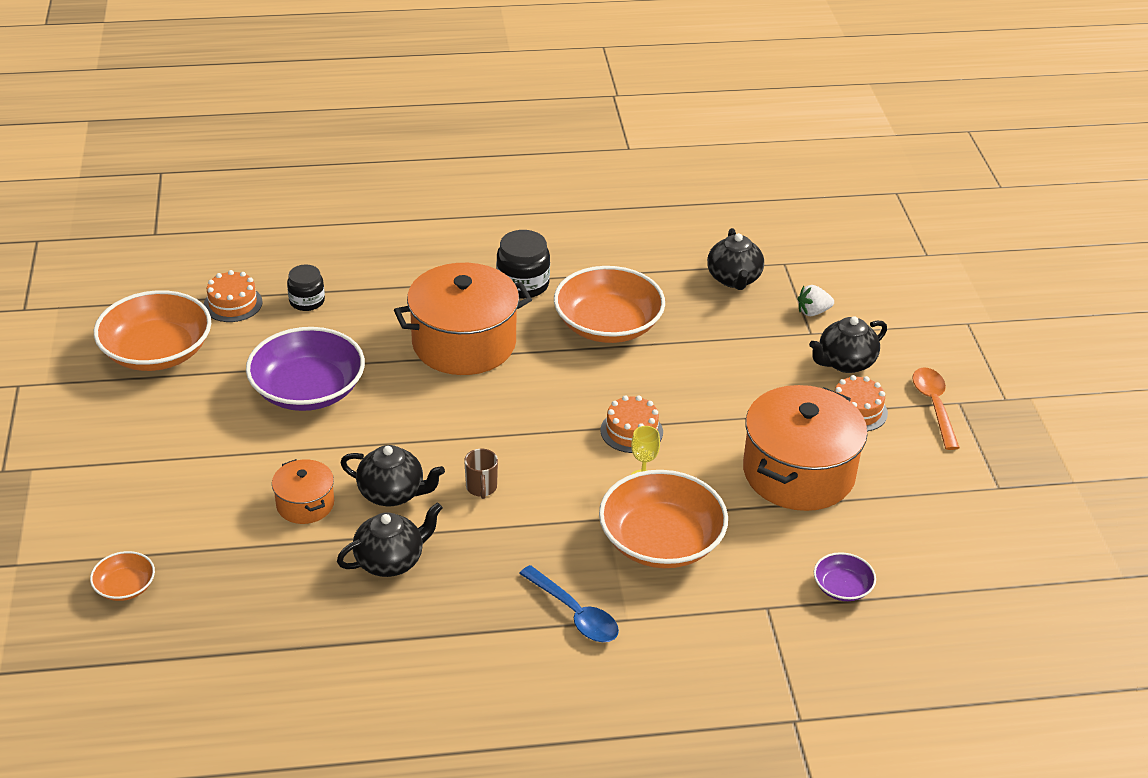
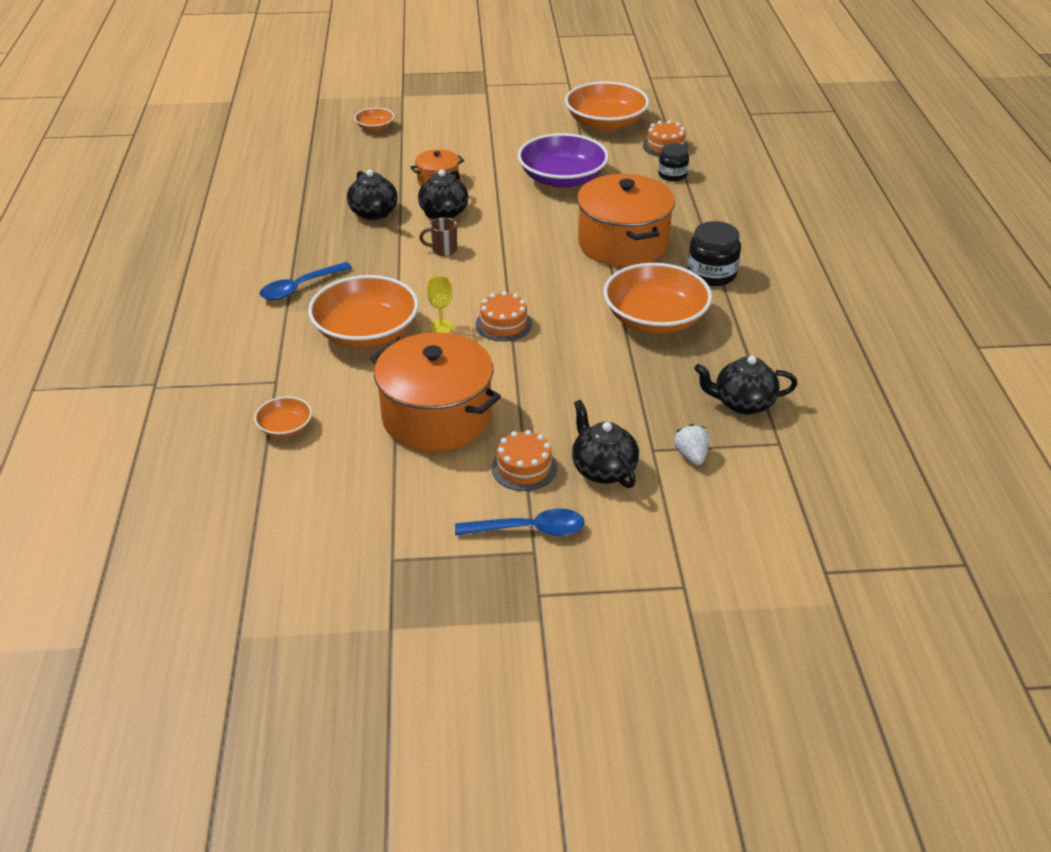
camera: 95 degrees right, 0 degrees up
(842, 587) = (285, 427): purple bowl -> orange bowl
(934, 406) = (528, 529): orange spoon -> blue spoon

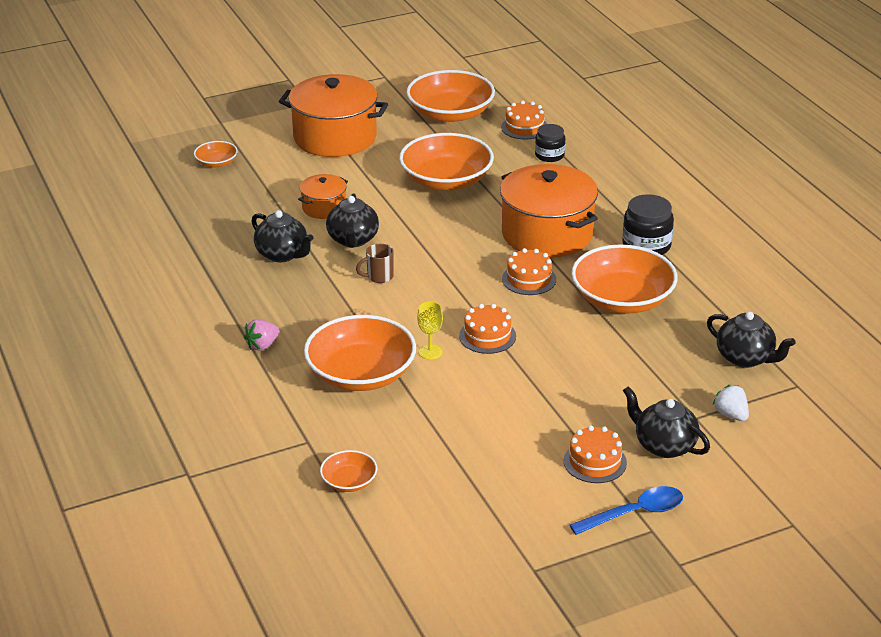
camera: 20 degrees left, 5 degrees down
(300, 287) = (262, 345): blue spoon -> pink strawberry
(437, 417) = (485, 437): orange pot -> orange pot (335, 137)
(562, 178) = (446, 180): purple bowl -> orange bowl
(578, 281) = (529, 279): none -> orange cake
(742, 403) = (745, 358): black teapot -> black teapot turned 120 degrees counterclockwise

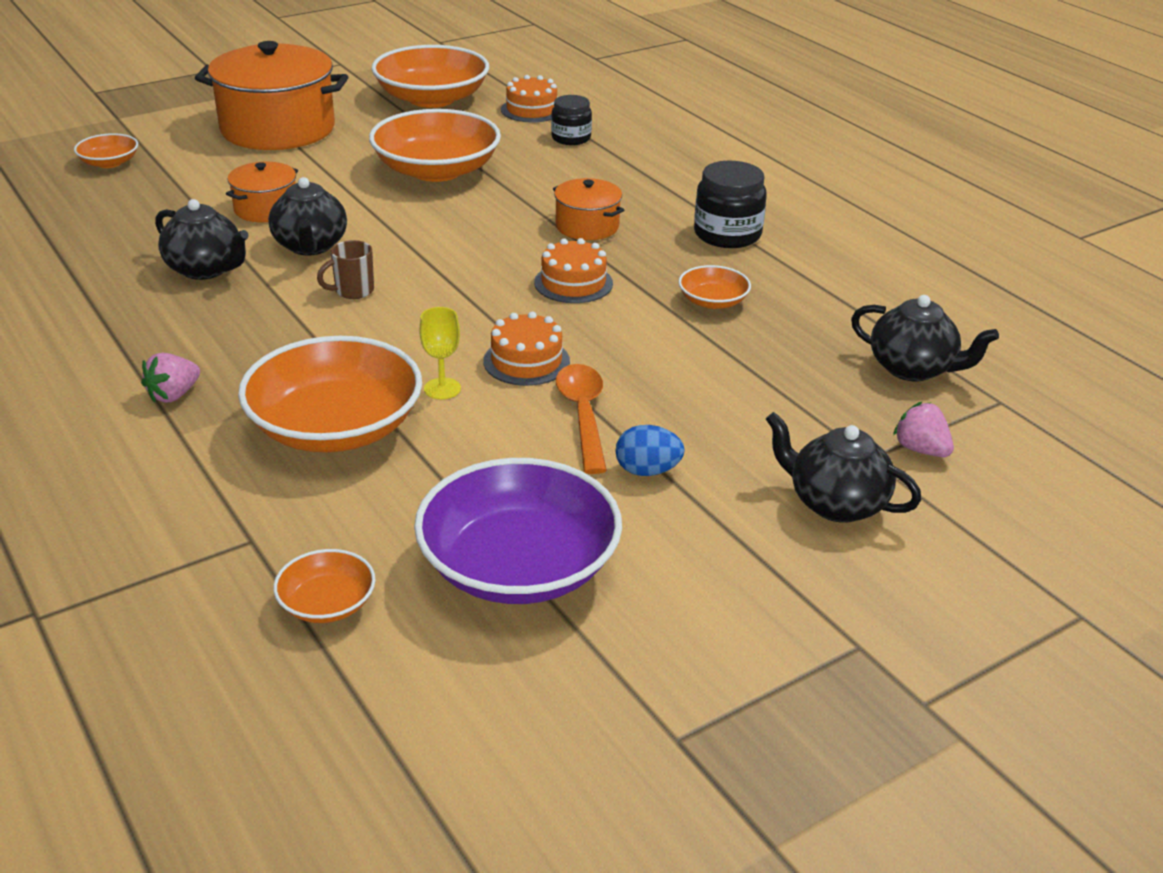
camera: 10 degrees left, 0 degrees up
(462, 469) = (519, 566): none -> purple bowl
(517, 377) = (583, 416): none -> orange spoon
(547, 234) = (587, 226): orange pot -> orange pot, size x0.50
(551, 416) = (647, 471): none -> blue egg
(595, 462) = (734, 537): orange cake -> none
(622, 299) = (713, 301): orange bowl -> orange bowl, size x0.47
(634, 513) = (822, 619): blue spoon -> none
(731, 415) = (920, 449): white strawberry -> pink strawberry

